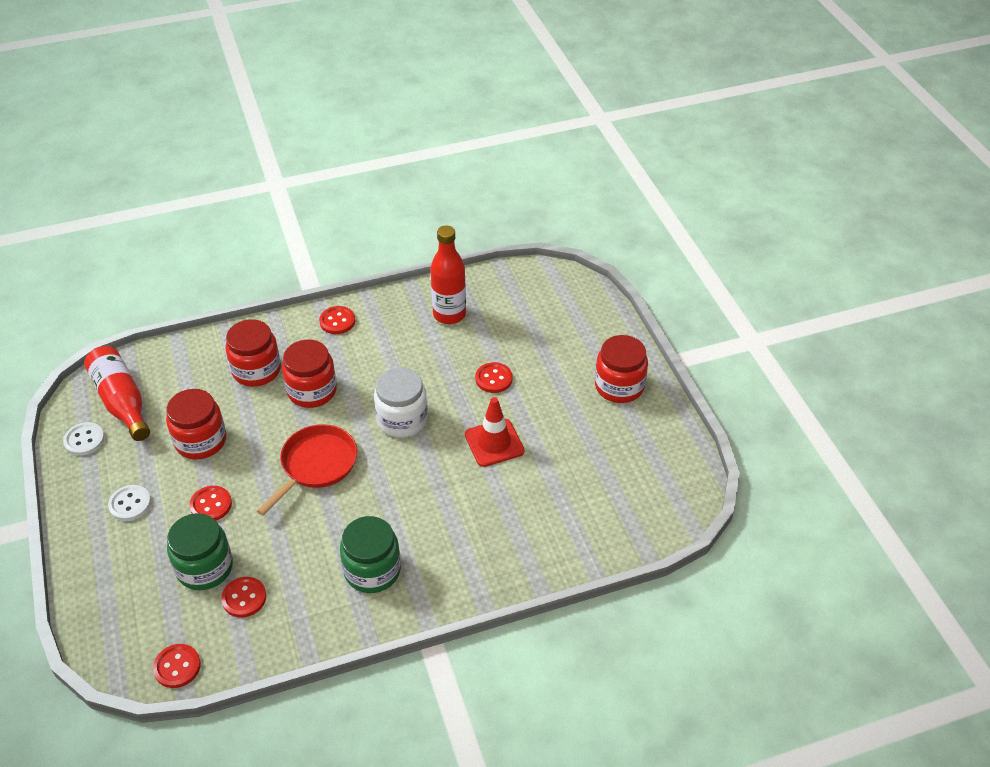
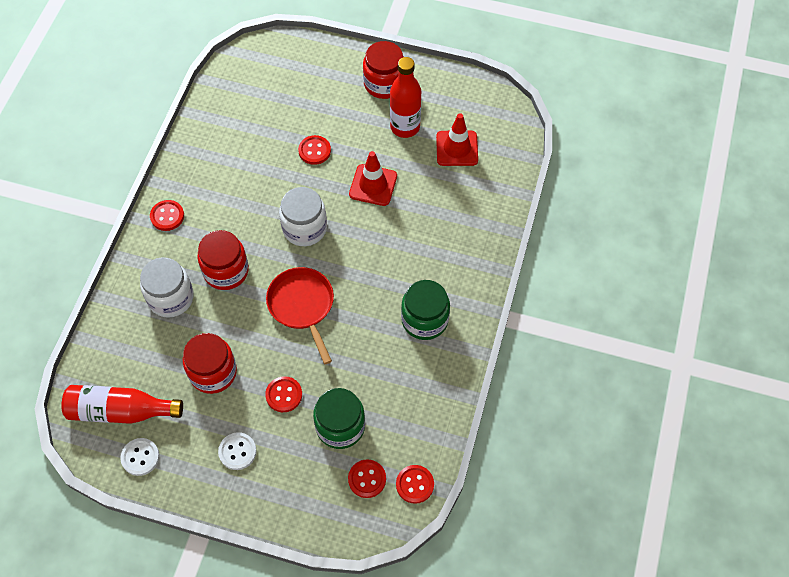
camera: 55 degrees left, 15 degrees up
(244, 598) = (387, 413): red button -> red button (367, 479)
(256, 370) = (171, 298): red jar -> white jar
(449, 314) = (227, 140): red bottle -> red bottle (405, 127)
(598, 485) = (457, 148): none -> red traffic cone

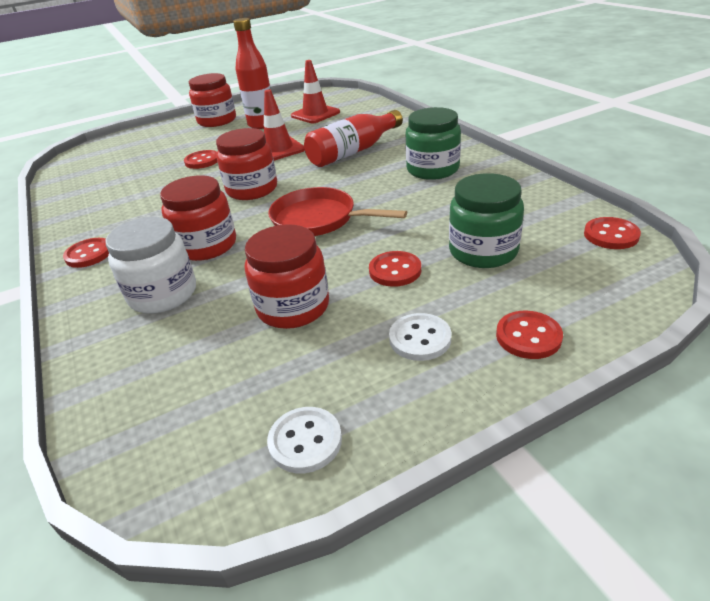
camera: 40 degrees left, 25 degrees down
(120, 411) = (212, 420): red bottle -> red bottle (353, 152)
(304, 228) = (252, 189): white jar -> red jar
(367, 479) = (571, 261): red button -> red button (528, 336)

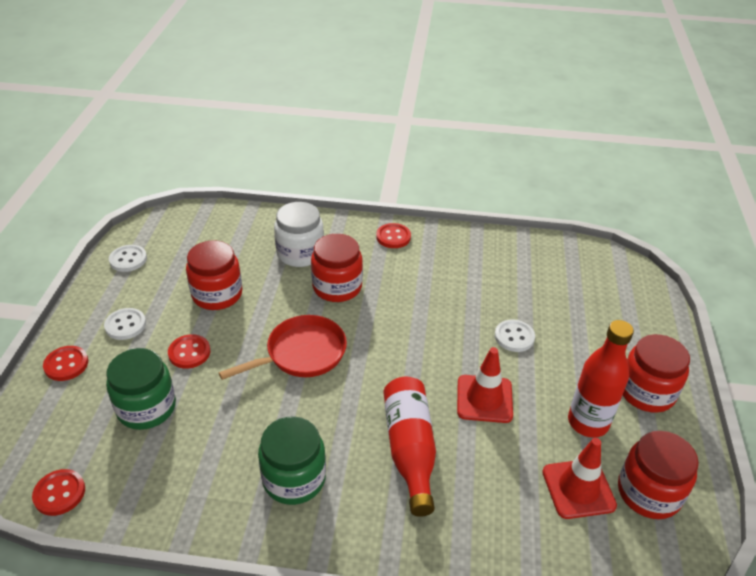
camera: 120 degrees right, 5 degrees up
(202, 161) = (514, 337): red button -> white button
(252, 189) = (404, 342): red jar -> red jar (648, 492)

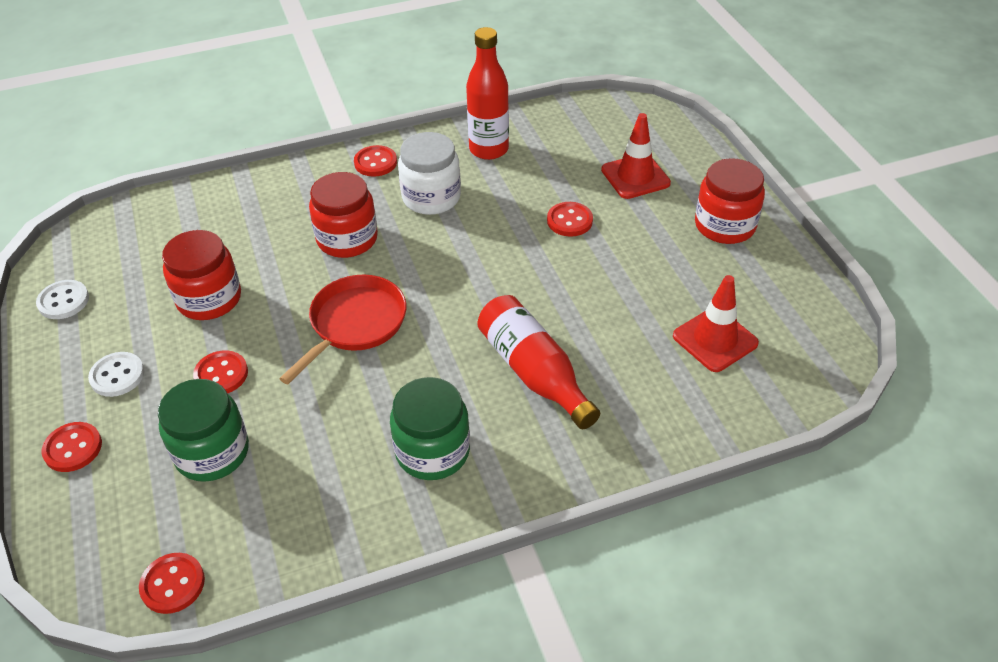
camera: 25 degrees left, 5 degrees up
(300, 253) = (279, 218): white jar -> white jar (431, 197)
(484, 399) = (577, 293): red traffic cone -> red traffic cone (635, 176)
(514, 337) = (569, 221): white button -> red button
(588, 422) = (688, 275): red bottle -> red bottle (489, 149)
(648, 492) = (778, 316): red jar -> none

